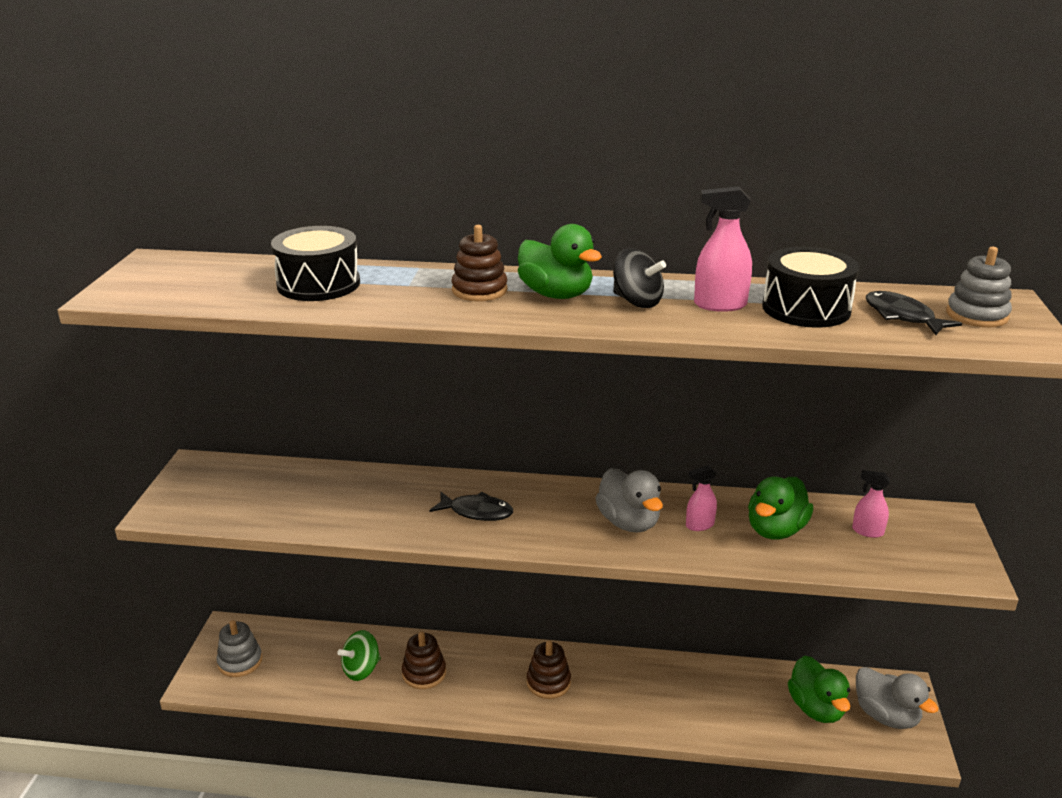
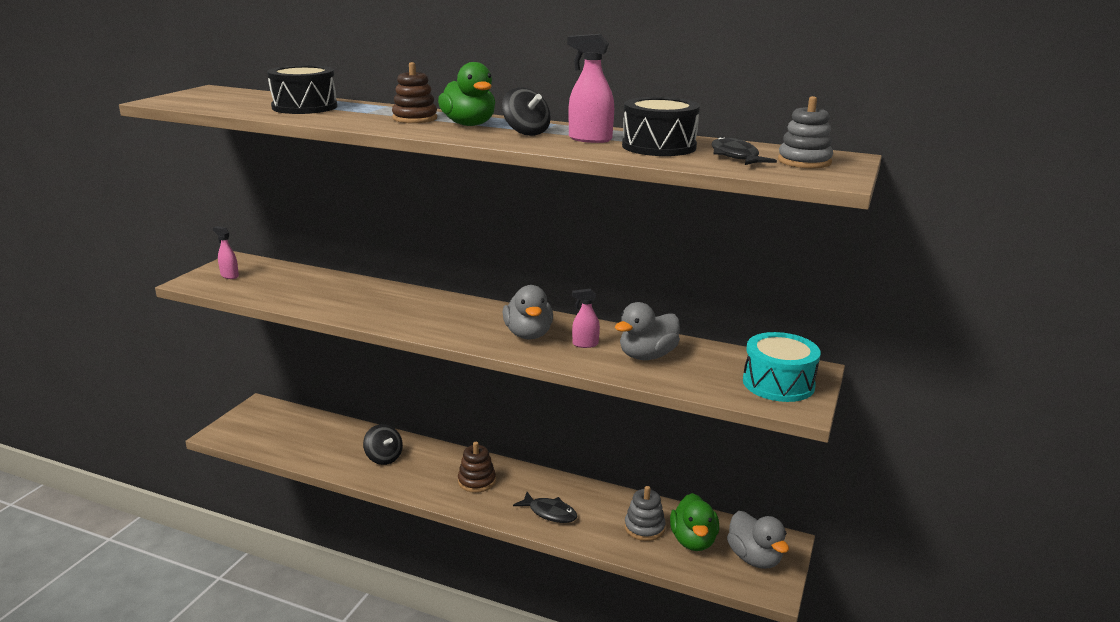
camera: 15 degrees right, 5 degrees down
(240, 661) = (255, 427): grey stacking toy -> grey stacking toy (644, 528)
(361, 669) = (338, 447): green spinning top -> none
(424, 673) = (384, 458): brown stacking toy -> black spinning top
(477, 512) = (415, 312): black fish -> black fish (550, 513)
(775, 530) = (647, 356): green duck -> grey duck
(867, 531) = (727, 368): pink spray bottle -> pink spray bottle (229, 276)
(930, 543) = (778, 383): none -> turquoise drum

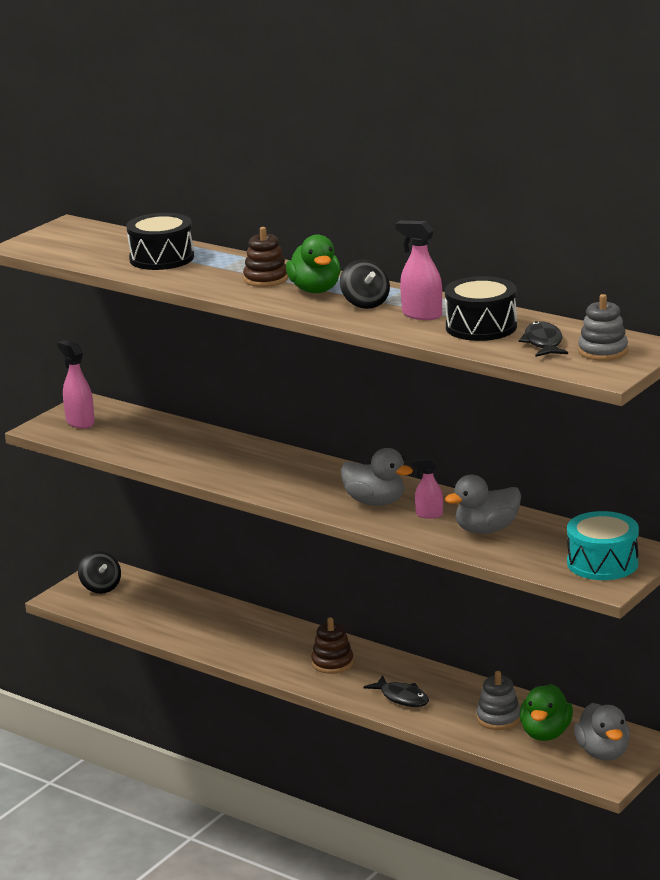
camera: 15 degrees right, 0 degrees up
(229, 276) = (80, 422): pink spray bottle -> pink spray bottle, size x1.52
(384, 458) = (236, 633): black spinning top -> black spinning top (100, 587)
(528, 334) = (375, 502): grey duck -> grey duck turned 60 degrees counterclockwise

